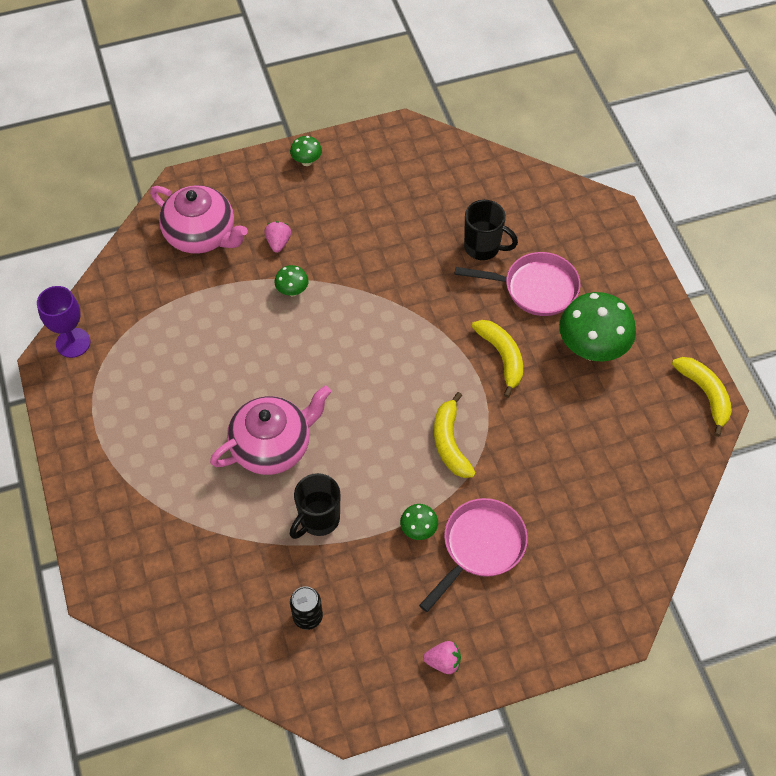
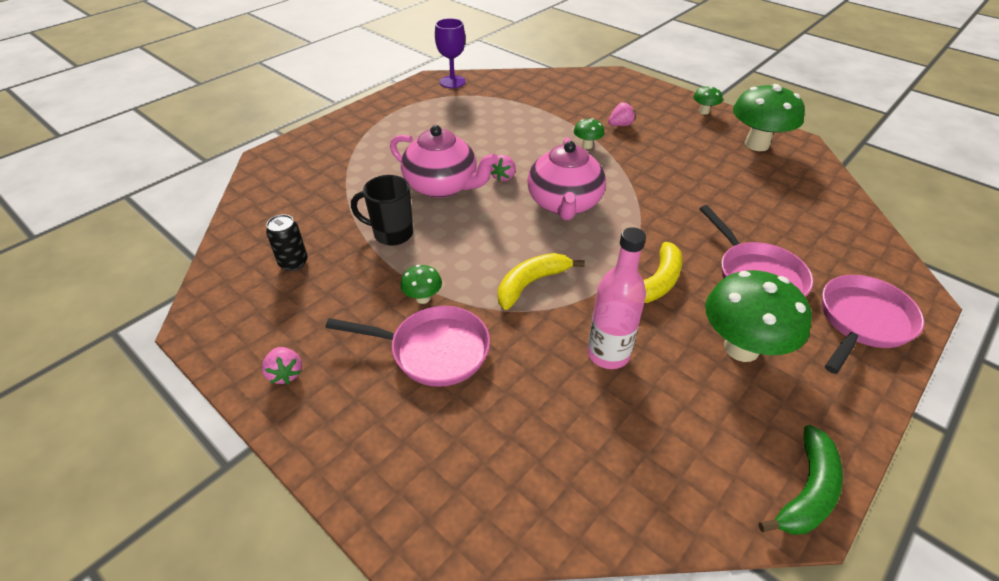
camera: 60 degrees right, 15 degrees down
(202, 235) = (587, 95): pink teapot -> pink teapot (564, 204)
(294, 388) = (503, 177): none -> pink strawberry
(385, 162) = (756, 144): none -> green mushroom
(483, 247) = (753, 226): black mug -> none
(550, 433) = (608, 354): none -> pink bottle
(611, 261) = (862, 321): none -> pink pan
(705, 394) = (807, 491): yellow banana -> green banana

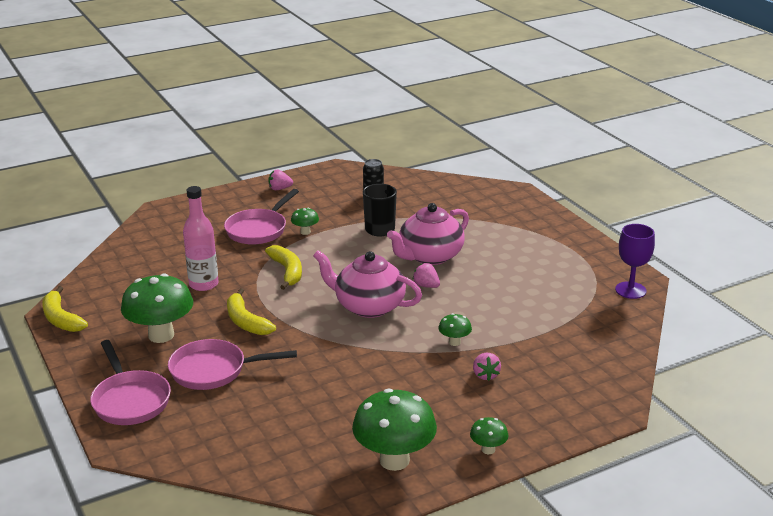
camera: 110 degrees right, 15 degrees down
(807, 491) = (61, 319): green banana -> yellow banana

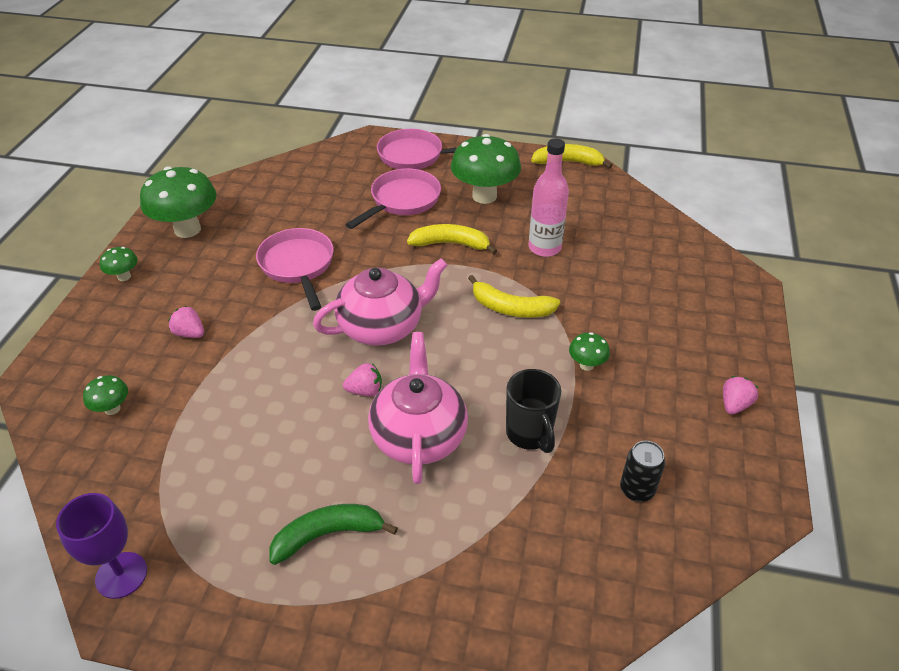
camera: 130 degrees right, 15 degrees up
(258, 230) = (628, 332): pink pan -> pink pan (298, 265)
(454, 342) = (255, 346): green mushroom -> green mushroom (112, 409)
(520, 252) = (328, 535): none -> green banana

